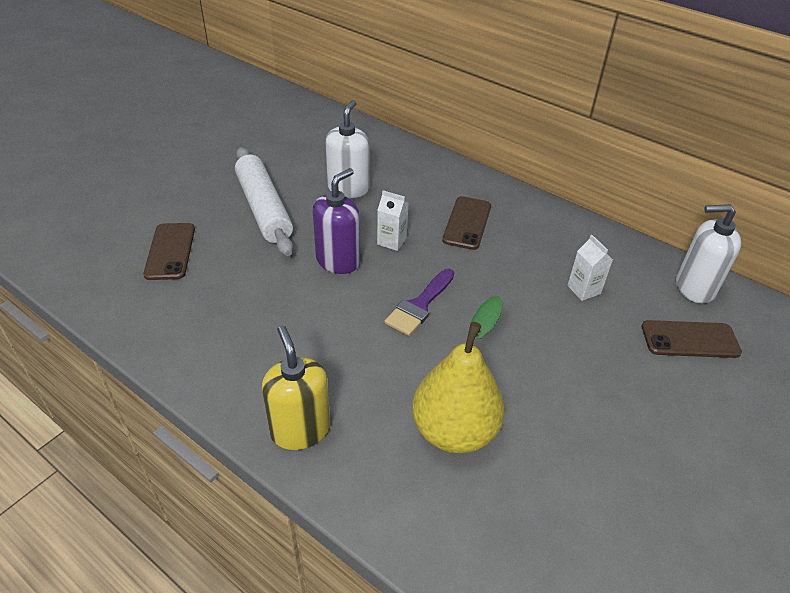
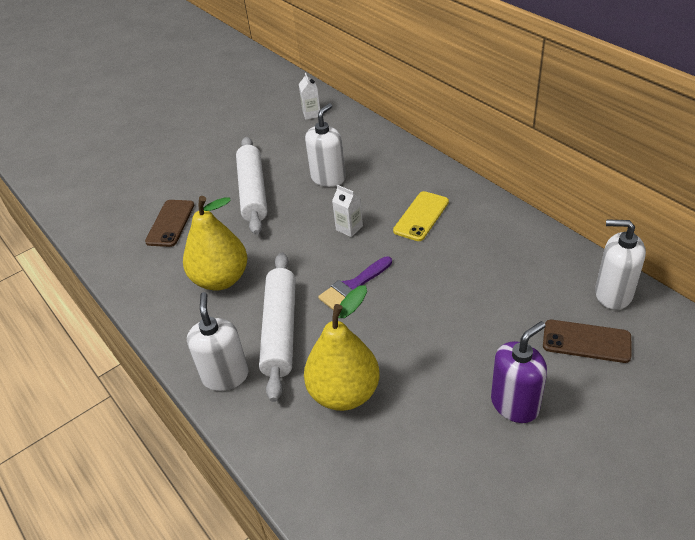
camera: 20 degrees right, 0 degrees up
(256, 312) = (221, 279): none -> yellow pear
(300, 429) = (225, 376): yellow soap dispenser -> white soap dispenser
(338, 261) = (298, 242): purple soap dispenser -> purple soap dispenser (515, 404)
(351, 365) = (280, 330): none -> white rolling pin
(467, 223) = (421, 216): brown phone -> yellow phone
(583, 289) = (504, 286): white carton -> white carton (311, 114)

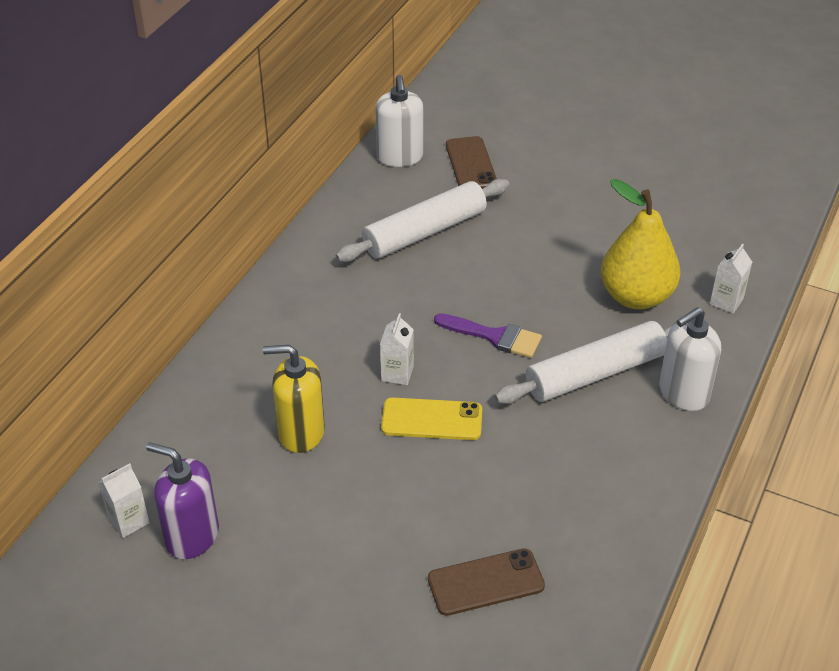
camera: 120 degrees left, 0 degrees up
(221, 279) = (555, 464): yellow pear -> none
(253, 192) = (369, 510): white rolling pin -> white rolling pin (425, 232)
(299, 461) = (726, 301): none -> white carton
(328, 178) = (301, 432): white soap dispenser -> yellow soap dispenser
(421, 216) = (344, 314): yellow phone -> yellow phone (432, 419)
(515, 404) = (570, 191): purple soap dispenser -> purple soap dispenser (192, 536)

